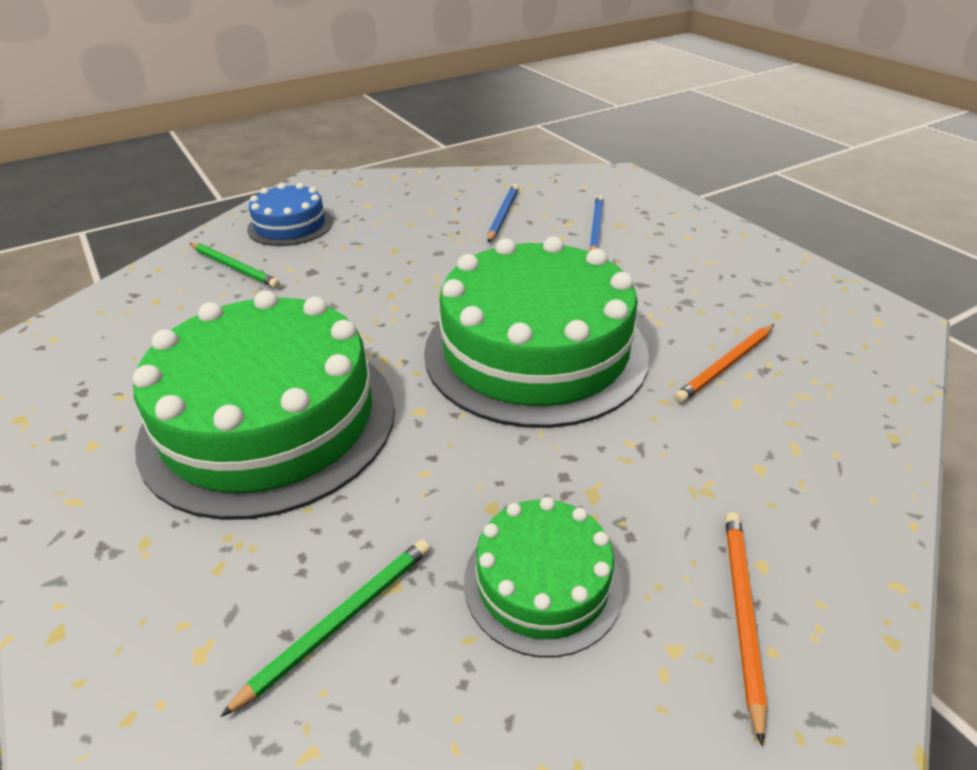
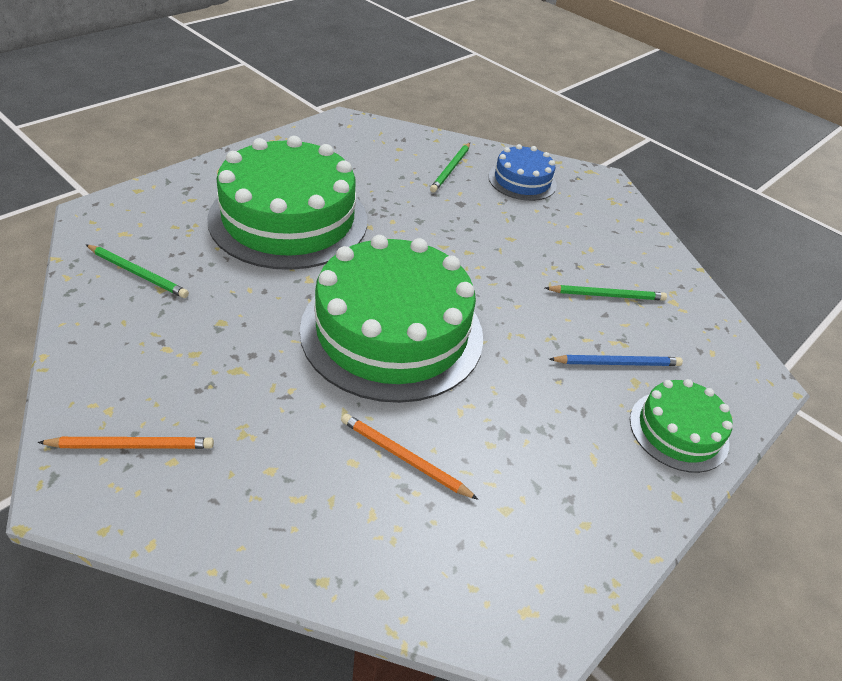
camera: 70 degrees right, 5 degrees up
(503, 215) = (607, 295): blue pencil -> green pencil
(542, 582) = (160, 349): green cake -> green cake (678, 430)

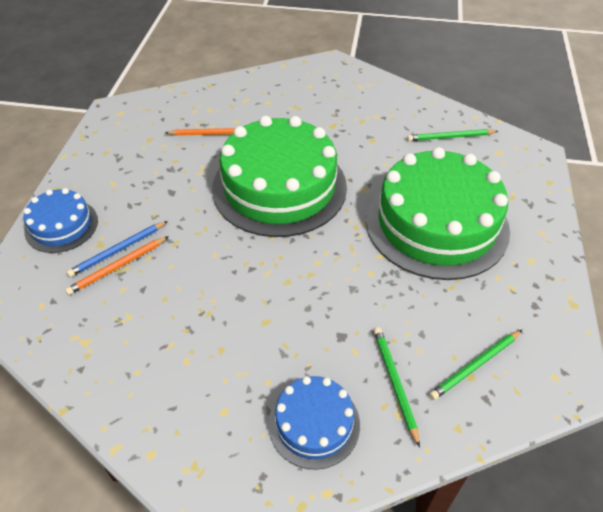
camera: 150 degrees right, 5 degrees up
(132, 445) = (332, 82): orange pencil -> orange pencil (118, 267)
(607, 295) = (148, 310): green pencil -> green pencil (475, 366)
(678, 430) = (61, 225): green cake -> blue cake

